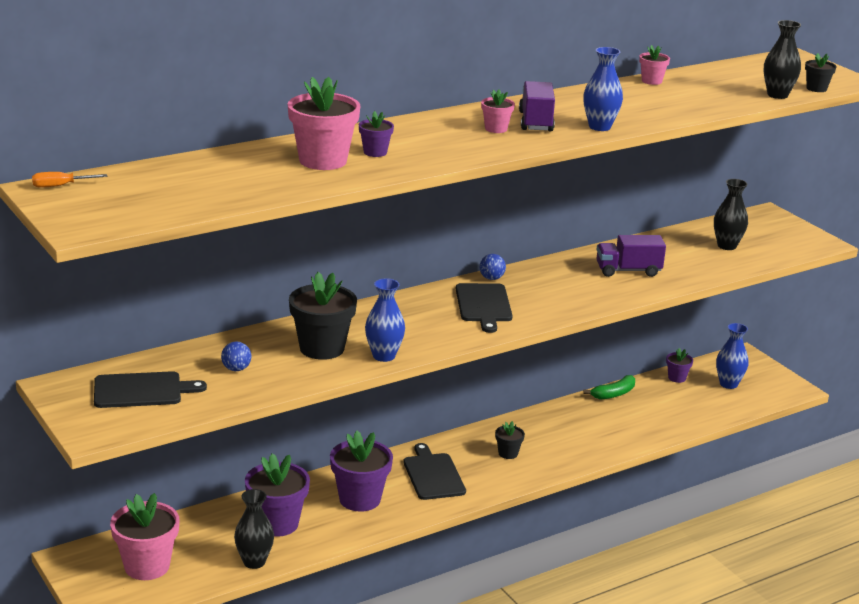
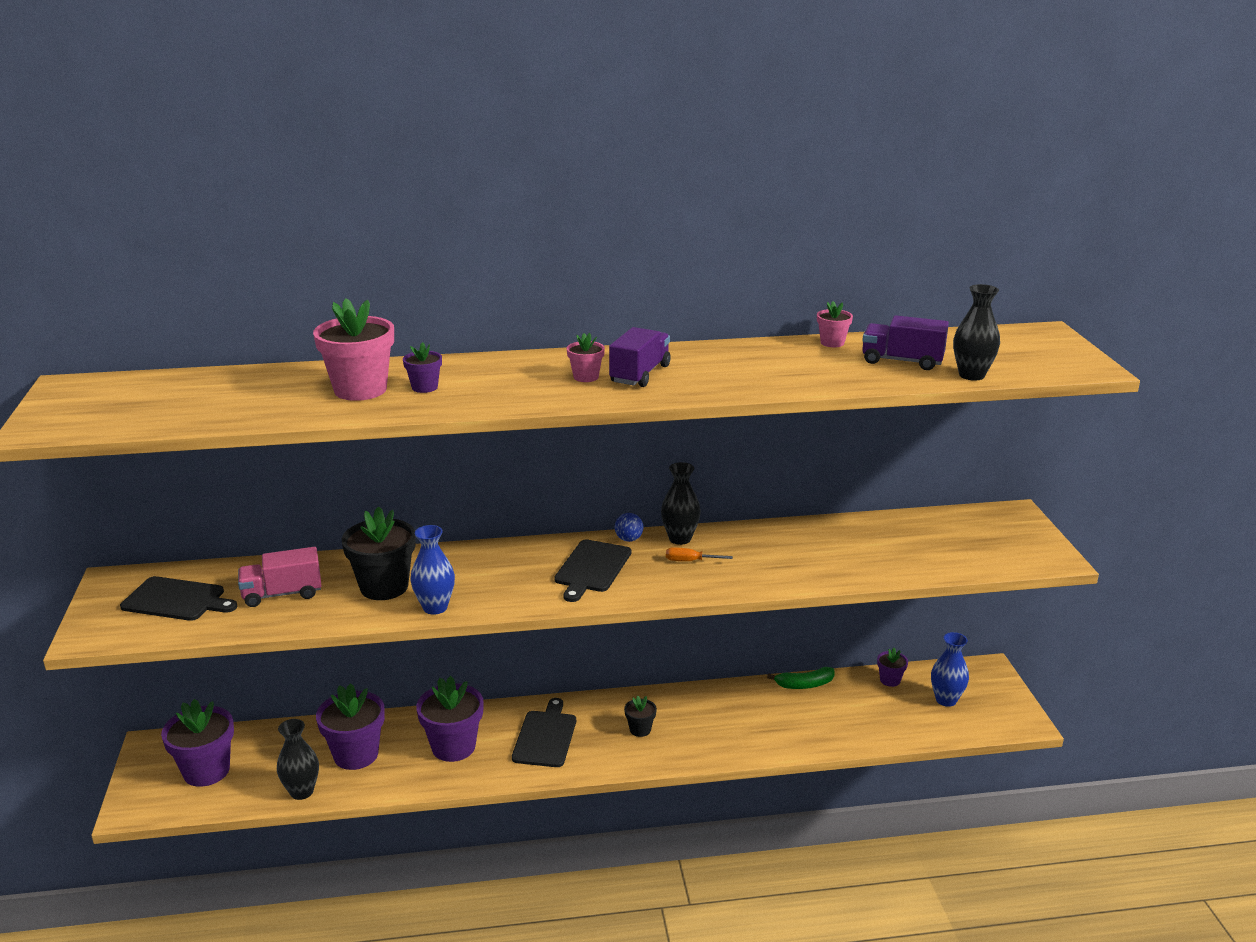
camera: 25 degrees right, 0 degrees up
(61, 186) = (86, 384): orange screwdriver -> orange screwdriver (690, 561)
(147, 566) = (206, 771): pink flower pot -> purple flower pot
(236, 369) = (282, 594): blue ball -> pink truck
(599, 127) = (706, 388): blue vase -> none
(628, 271) = (787, 555): purple truck -> purple truck (902, 361)
(727, 246) = (931, 544): black vase -> black vase (680, 539)
(816, 88) = (1032, 373): black flower pot -> none

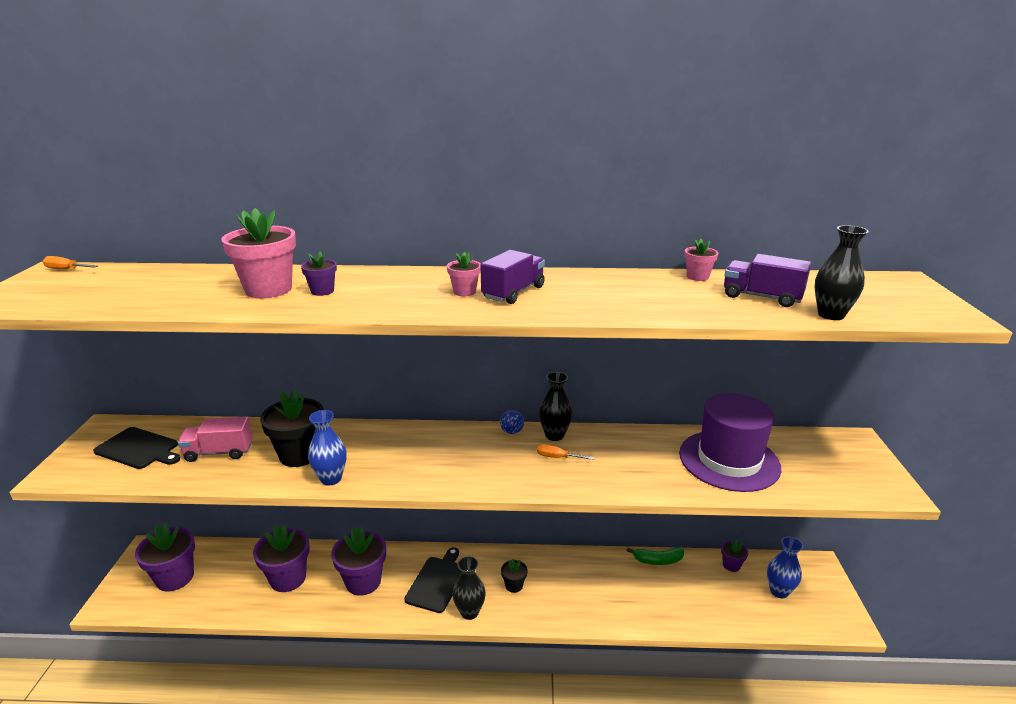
camera: 10 degrees right, 0 degrees up
(87, 383) = (66, 269): none -> orange screwdriver
(302, 791) = (235, 607): black vase -> black vase (469, 612)
(592, 568) = (472, 455): black cutting board -> none
(880, 546) = (729, 460): none -> purple hat

